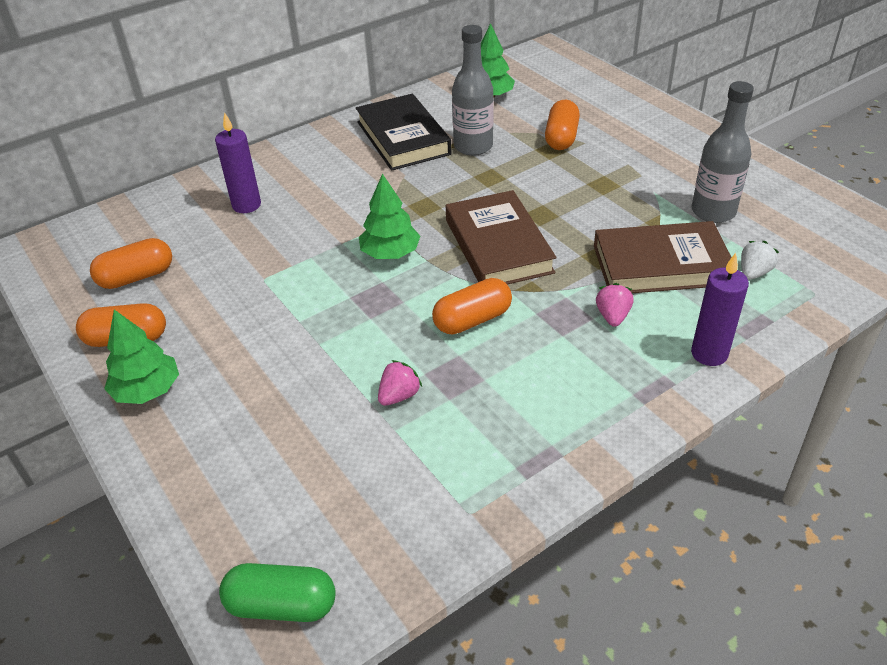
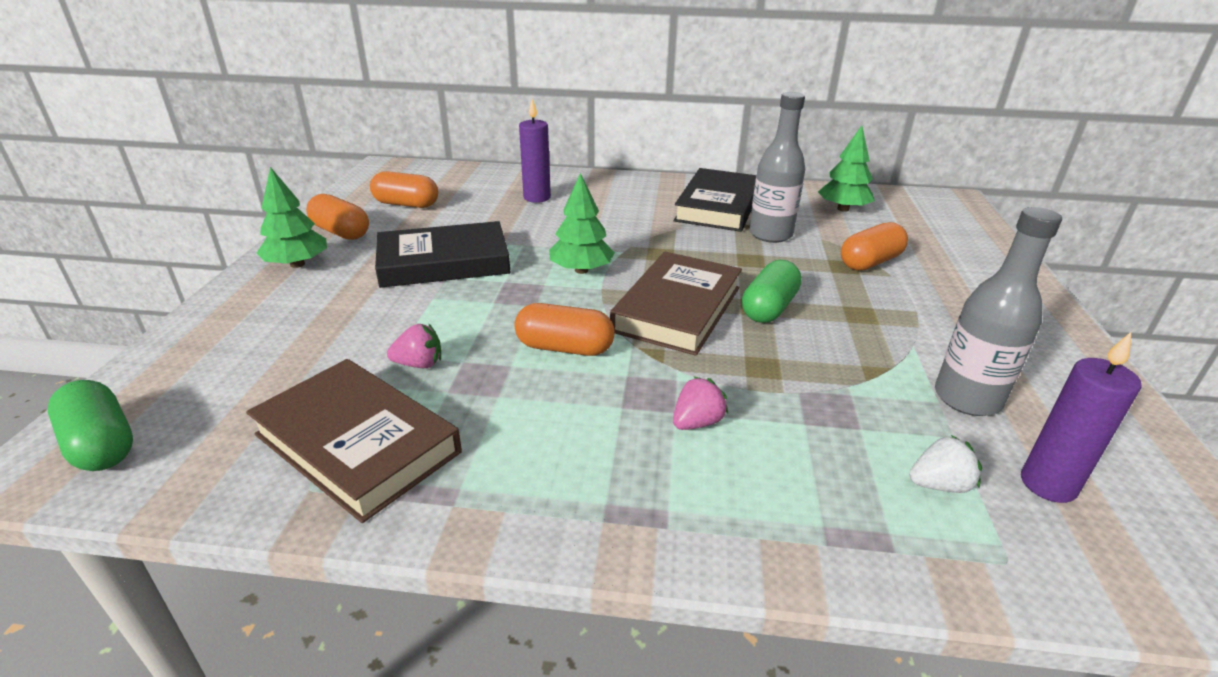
camera: 40 degrees right, 10 degrees down
(274, 310) = (444, 262): none -> black book
(549, 211) = (769, 308): none -> green capsule
(661, 265) = (823, 410): brown book -> brown book (357, 443)
(709, 354) = (753, 527): purple candle -> purple candle (1048, 484)

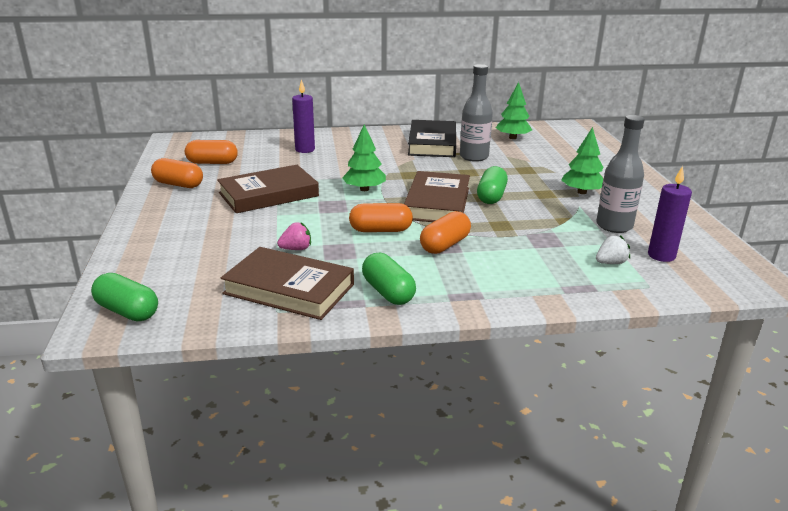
camera: 15 degrees left, 5 degrees down
(297, 264) = (164, 207): green tree -> green tree (582, 192)
(444, 262) = (268, 194): black book -> brown book
(507, 480) = (388, 292): none -> green capsule
(697, 422) = (477, 254): pink strawberry -> none
(870, 262) = (540, 166): orange capsule -> orange capsule (444, 245)

